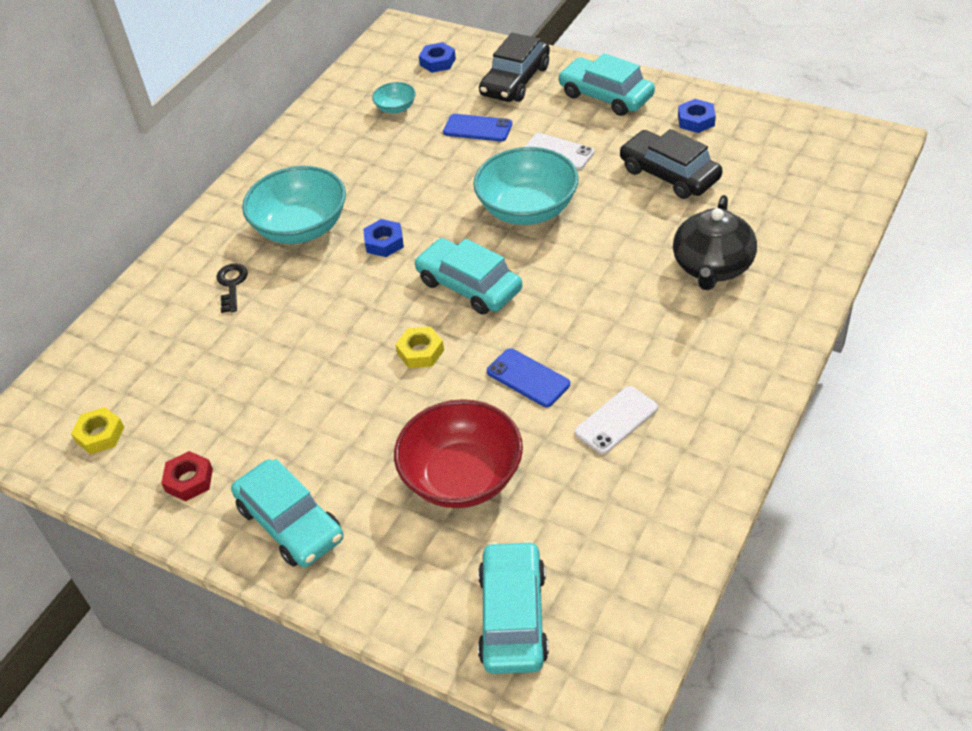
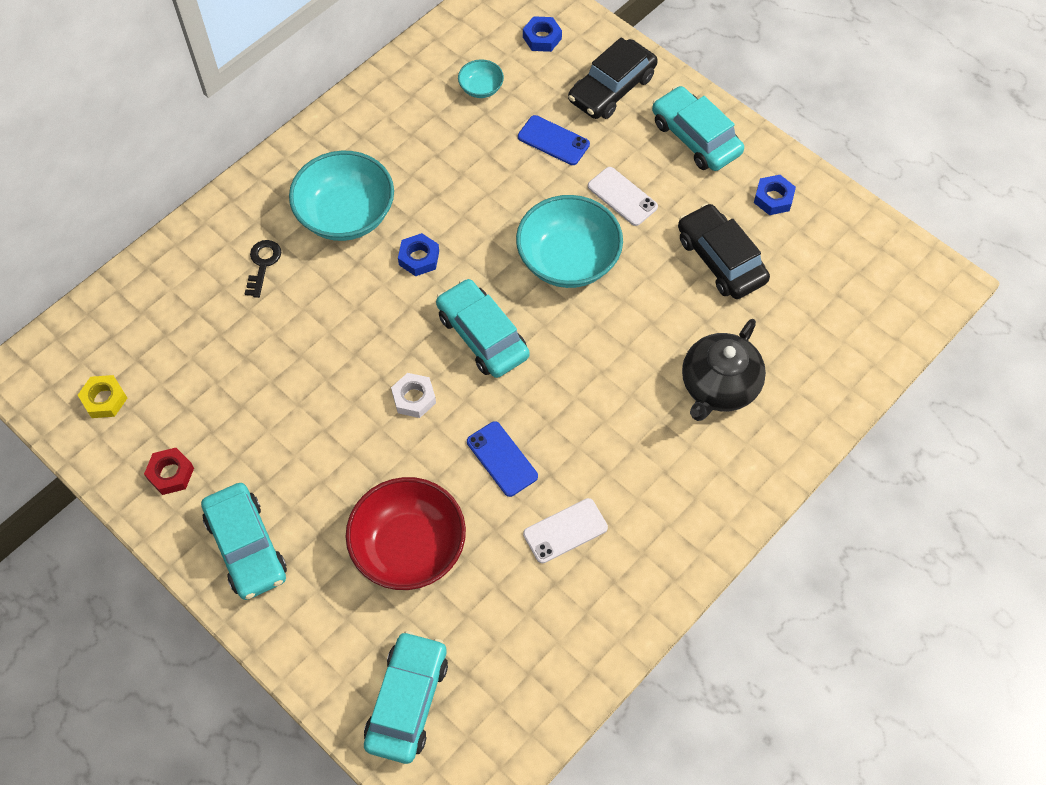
camera: 10 degrees right, 15 degrees up
(420, 352) = (414, 398): yellow nut -> white nut

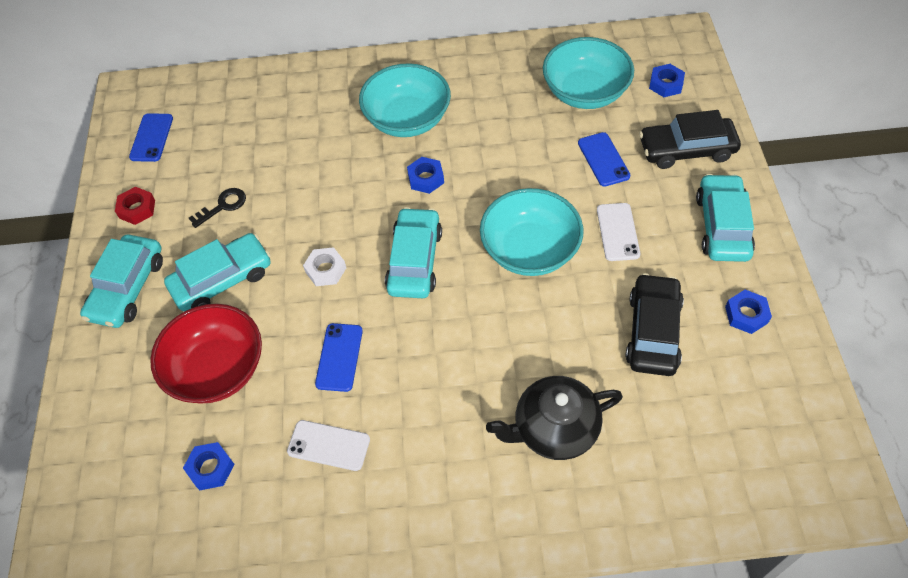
camera: 45 degrees right, 5 degrees down
(104, 399) = (151, 137): yellow nut -> blue phone
(263, 264) = (324, 117): black key -> black key (223, 206)
(407, 701) = (105, 476): turquoise car -> turquoise car (222, 279)
(481, 88) = (585, 92): turquoise bowl -> turquoise bowl, size x2.13
(489, 623) = (211, 468): none -> blue nut

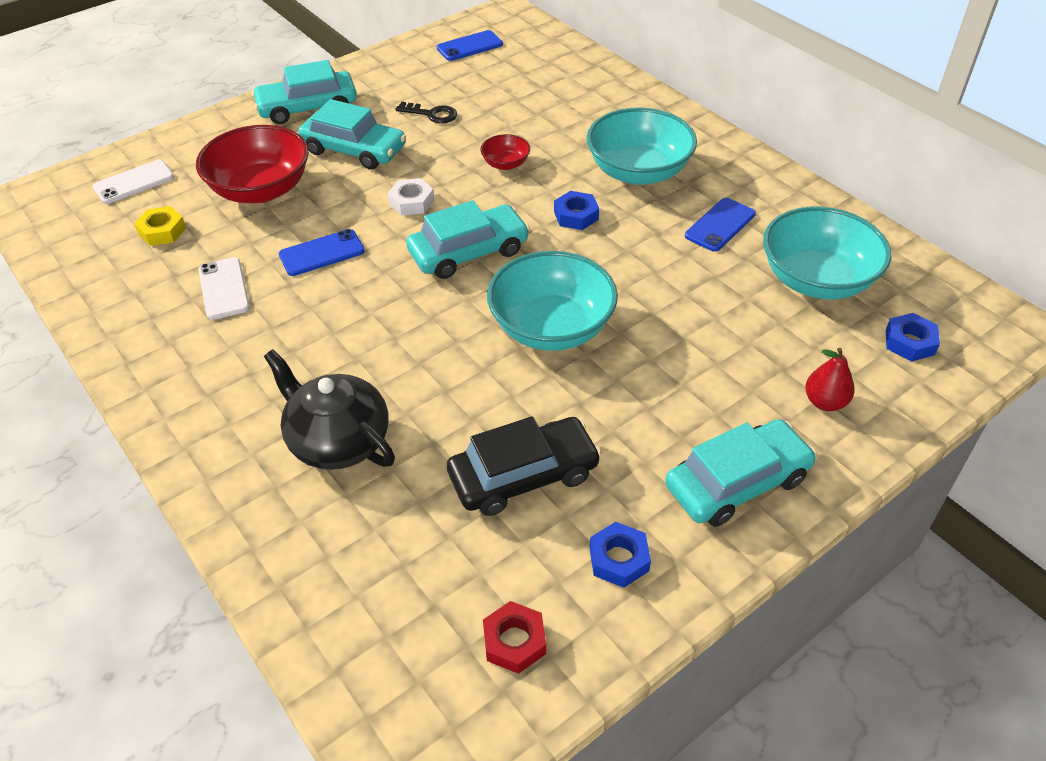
camera: 55 degrees right, 10 degrees down
(137, 209) = (390, 74): red nut -> red nut (514, 641)
(211, 468) = (162, 231): blue nut -> yellow nut
(331, 189) = (505, 164): none -> red bowl
(603, 159) = (733, 334): blue phone -> blue phone (720, 225)
(617, 232) = (639, 388): white phone -> white phone (134, 182)
(686, 150) = (825, 402): black car -> red pear

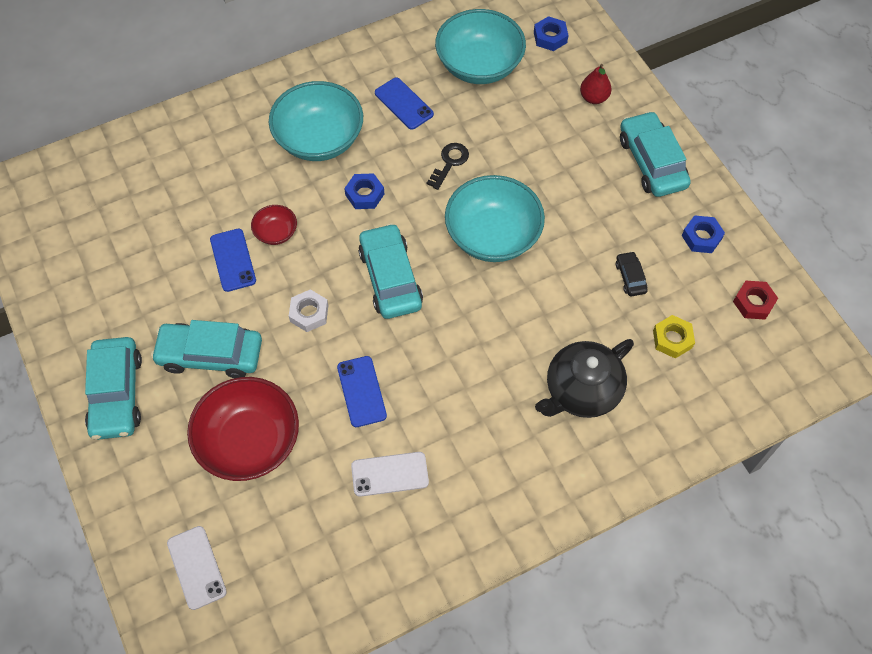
camera: 80 degrees left, 15 degrees up
(162, 231) = (289, 533): yellow nut -> yellow nut (672, 339)
(354, 150) = (210, 355): turquoise car -> turquoise car turned 120 degrees counterclockwise
(431, 114) = (173, 281): black key -> black key (449, 163)
(469, 46) = (59, 232): blue phone -> blue phone (233, 260)
(523, 476) = (630, 277): black car -> black car, size x0.48

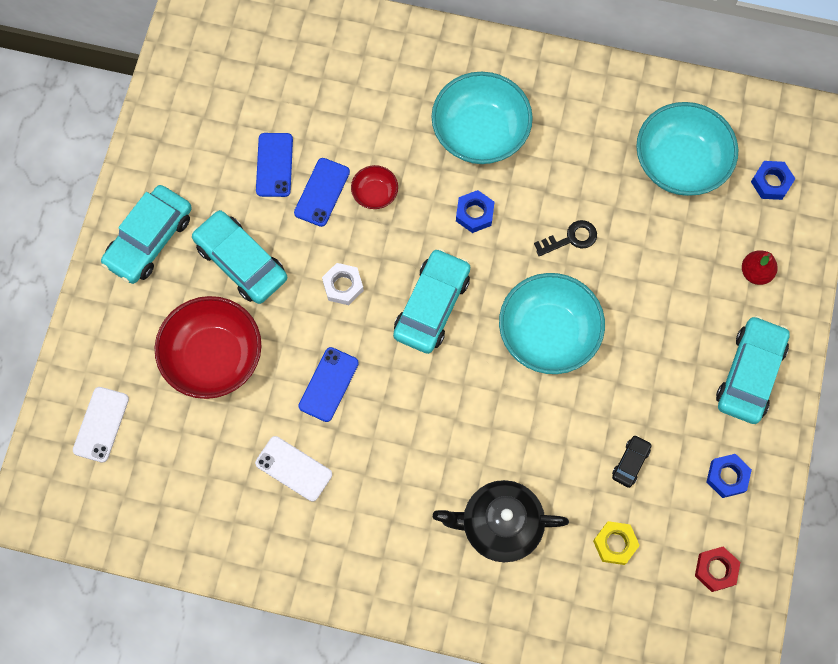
camera: 40 degrees right, 10 degrees up
(403, 104) = (580, 152): blue phone -> blue phone (274, 165)

